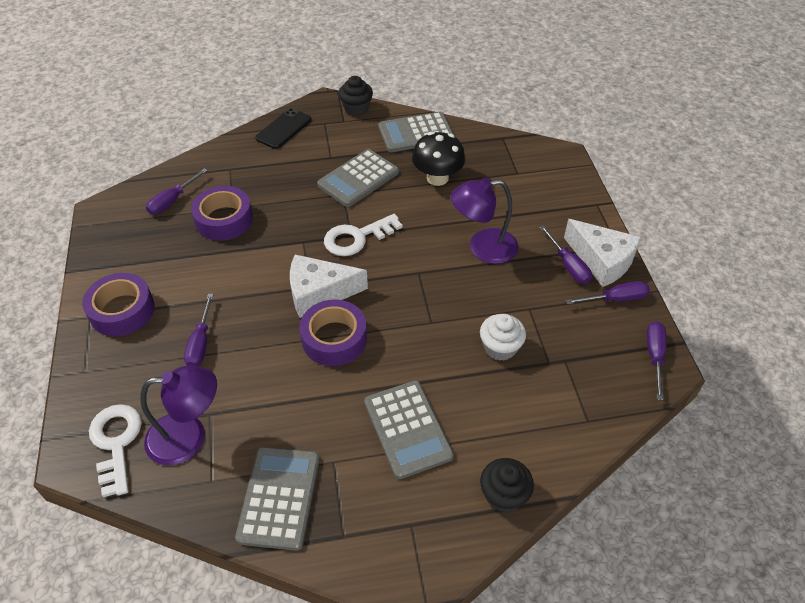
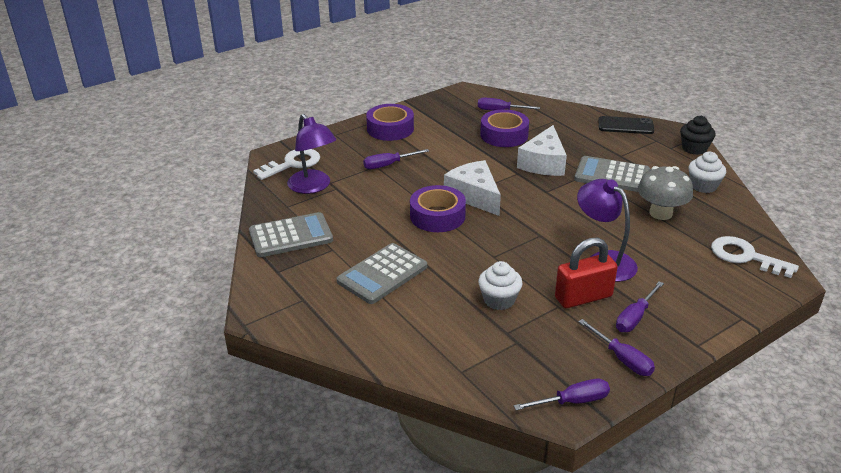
camera: 65 degrees right, 15 degrees down
(357, 238) = (546, 195): white key -> white key (745, 257)
(416, 133) = (703, 186): grey calculator -> white cupcake
(437, 178) = (660, 213): black mushroom -> grey mushroom
(503, 495) = (355, 339): black cupcake -> none
(526, 285) = (583, 297): none -> red padlock
(602, 261) = (664, 338): white cheese -> white cheese (543, 163)

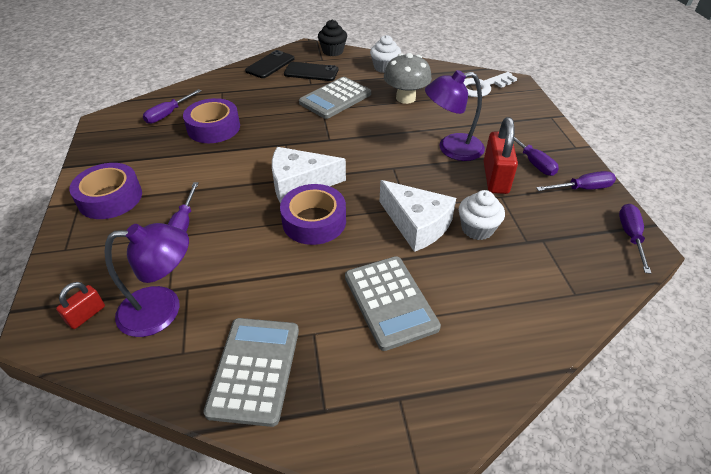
camera: 65 degrees left, 10 degrees up
(292, 164) = (86, 315): white key -> red padlock
(543, 163) = (284, 124): white cheese -> white cheese (416, 225)
(640, 149) = (311, 72): none -> black phone

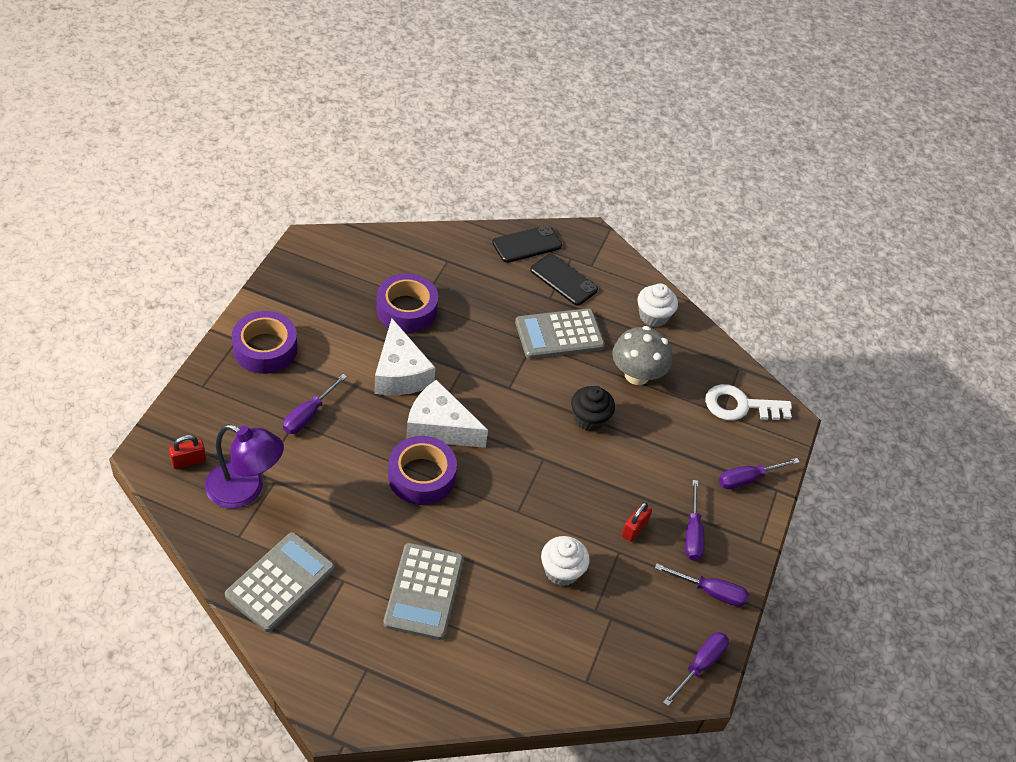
camera: 25 degrees right, 5 degrees up
(168, 114) = (374, 266): purple screwdriver -> purple screwdriver (747, 479)
(333, 51) = (614, 258): black cupcake -> black cupcake (589, 419)
(416, 225) = (510, 534): white cheese -> white cheese (400, 373)
(451, 149) = (623, 469): purple lamp -> none
(495, 178) = (634, 529): red padlock -> red padlock, size x0.54

